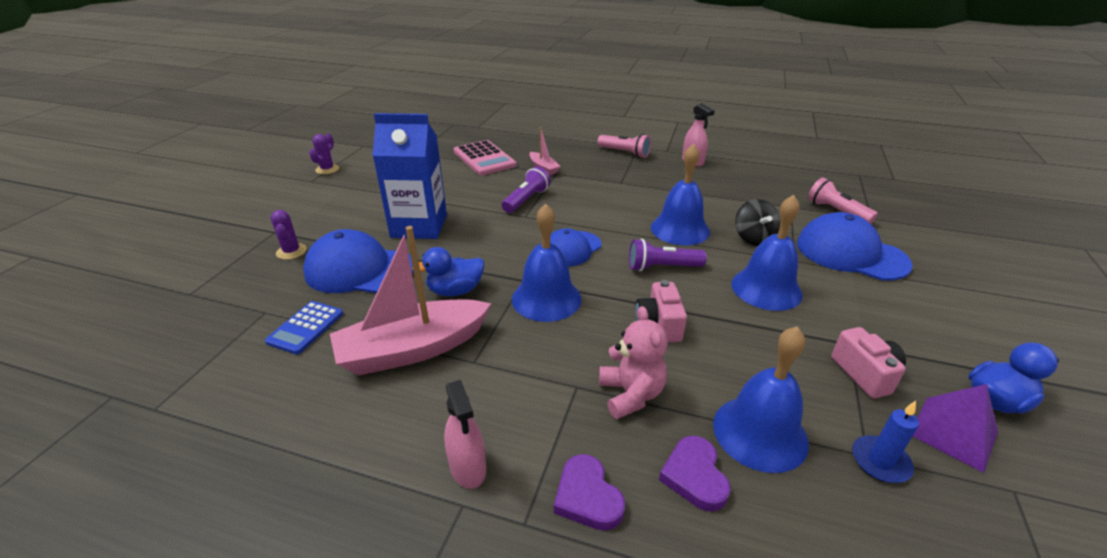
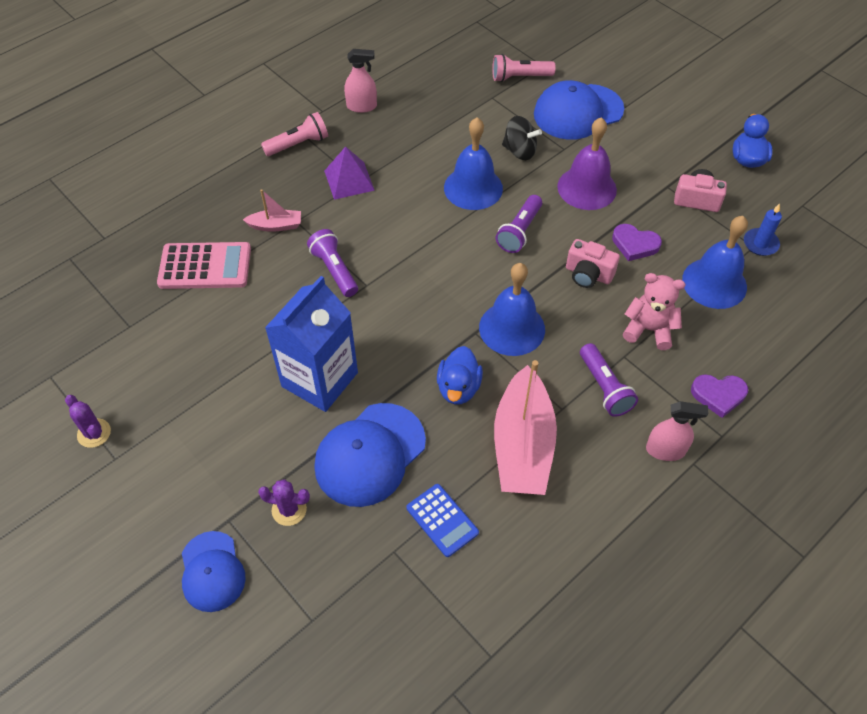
camera: 60 degrees left, 20 degrees up
(522, 384) = (604, 388): none -> purple flashlight
(571, 249) = (450, 277): blue cap -> blue cap (212, 571)
(694, 476) = (729, 334): purple heart -> purple heart (634, 244)
(766, 288) = (587, 188): blue bell -> purple bell
(953, 433) = (758, 197): purple pyramid -> purple pyramid (349, 180)

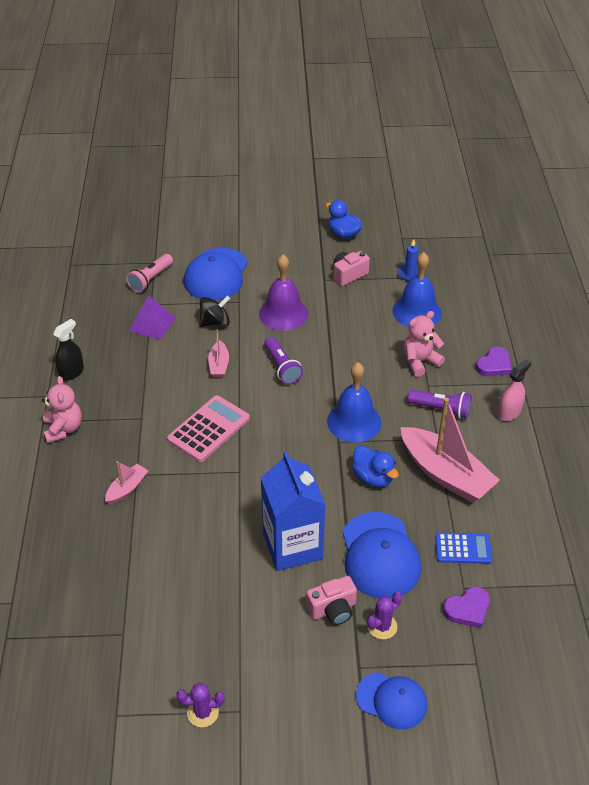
camera: 50 degrees left, 10 degrees down
(205, 266) = (117, 553): pink calculator -> pink calculator (209, 429)
(298, 144) = (63, 429): pink flashlight -> pink teddy bear
(334, 270) = (206, 480): purple flashlight -> none
(349, 180) = (133, 422): purple pyramid -> purple pyramid (152, 324)
(361, 106) = (71, 372): pink spray bottle -> black spray bottle
(473, 188) = (219, 365): blue bell -> pink boat
(588, 274) = (351, 359): pink camera -> pink camera (333, 609)
(634, 244) = (351, 324): purple heart -> purple heart (468, 609)

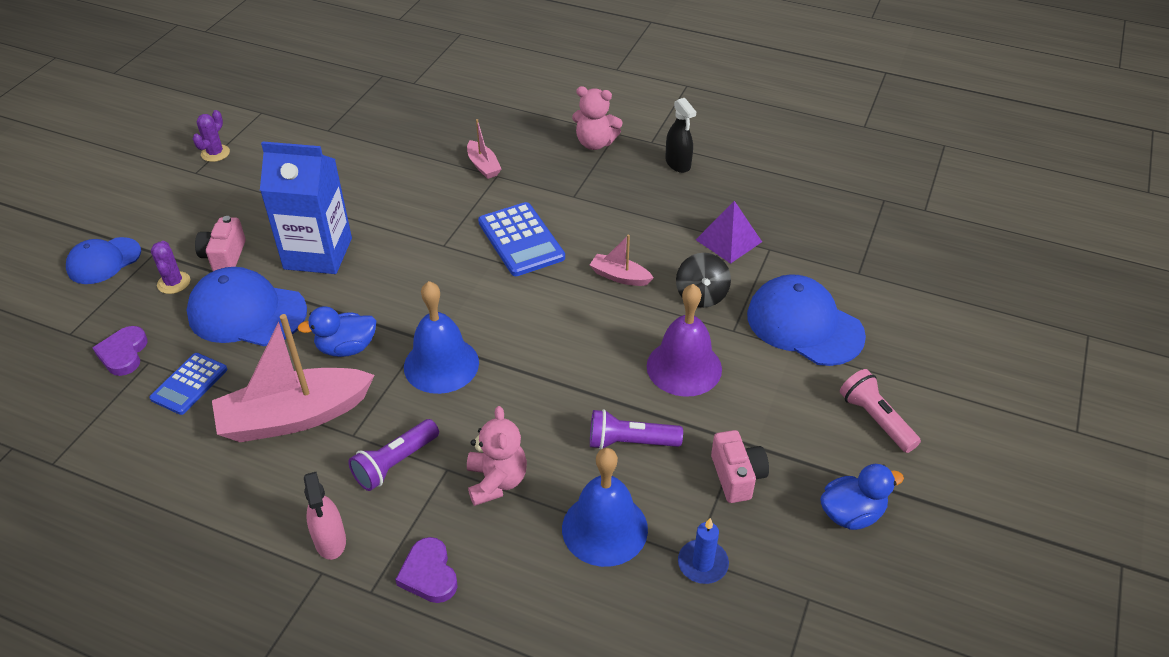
camera: 115 degrees right, 0 degrees up
(150, 279) = (821, 260): pink flashlight -> pink flashlight (875, 419)
(209, 429) = (521, 240): pink calculator -> blue calculator
(282, 367) = (579, 331): purple flashlight -> purple flashlight (630, 442)

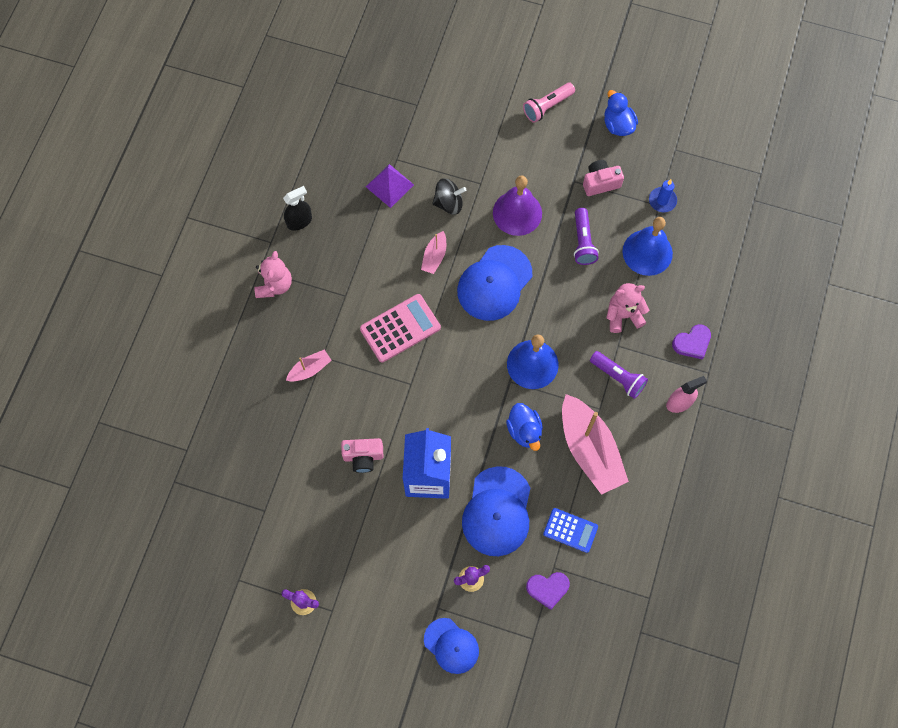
camera: 95 degrees left, 25 degrees up
(224, 256) = (437, 549): pink camera -> pink camera (363, 457)
(521, 240) = (400, 328): blue calculator -> pink calculator
(804, 325) = (471, 141): blue cap -> blue cap (494, 283)

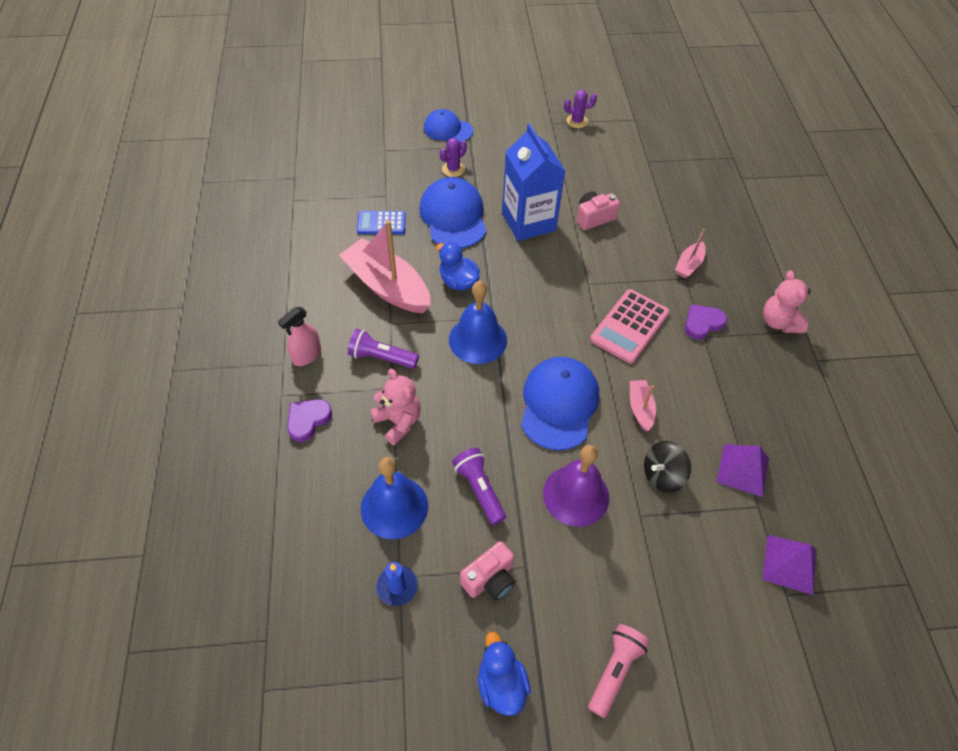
camera: 155 degrees right, 15 degrees down
(299, 221) = (807, 391): black spray bottle -> none
(402, 119) = (789, 564): none -> purple pyramid
(548, 589) = (385, 181): purple heart -> purple heart (702, 323)
(618, 125) = (501, 684): blue duck -> blue duck turned 150 degrees counterclockwise
(623, 315) = (398, 422): pink teddy bear -> pink teddy bear turned 90 degrees counterclockwise

